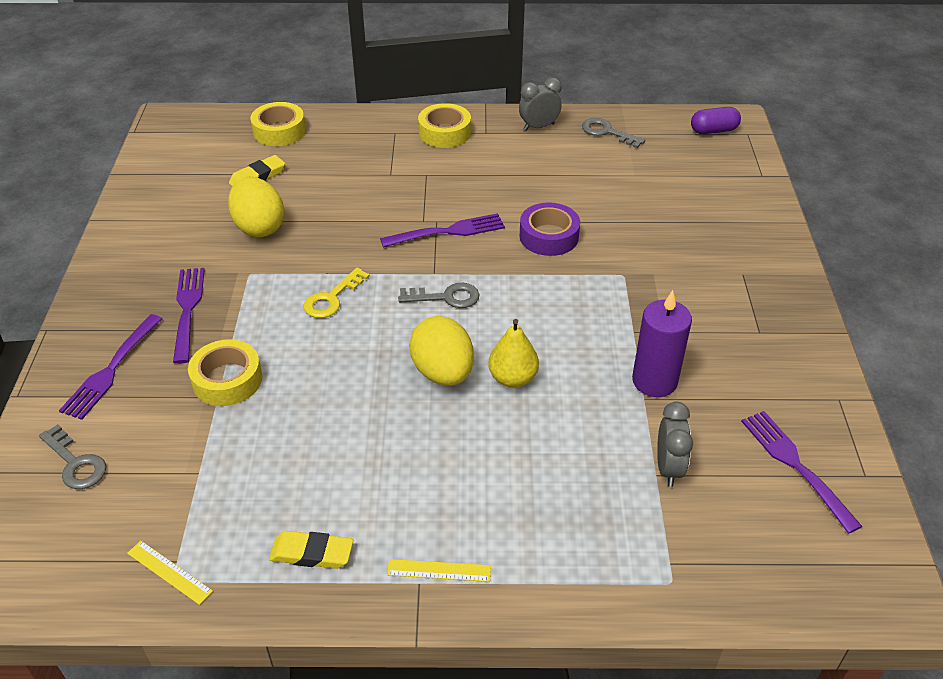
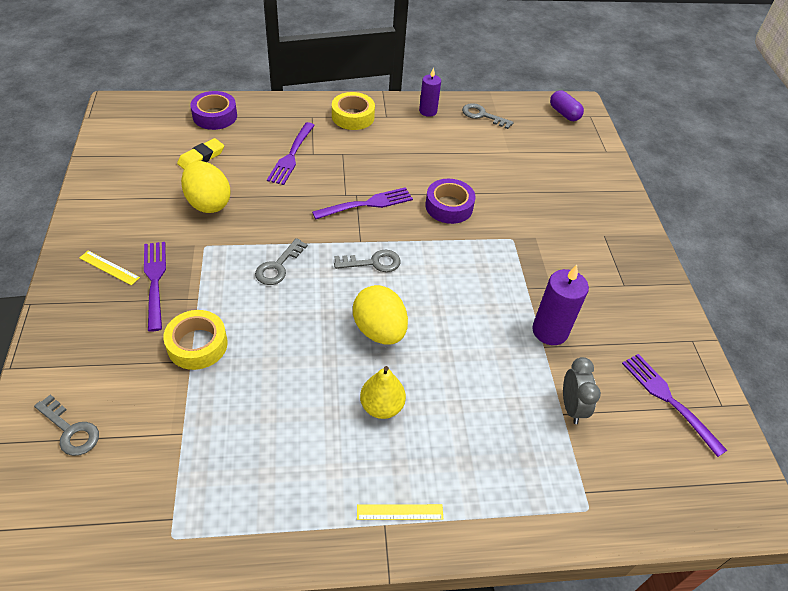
camera: 10 degrees left, 5 degrees up
(111, 369) = (93, 339): purple fork -> purple fork (291, 155)
(169, 572) = (167, 530): yellow ruler -> yellow ruler (109, 267)
(279, 131) = (215, 116): yellow tape -> purple tape
(312, 553) = (290, 503): yellow eraser -> none
(332, 298) = (278, 266): yellow key -> grey key
(512, 378) = (437, 333): yellow pear -> yellow pear (381, 406)
(538, 127) = (428, 111): grey clock -> purple candle
(713, 130) = (564, 113): purple capsule -> purple capsule turned 75 degrees clockwise

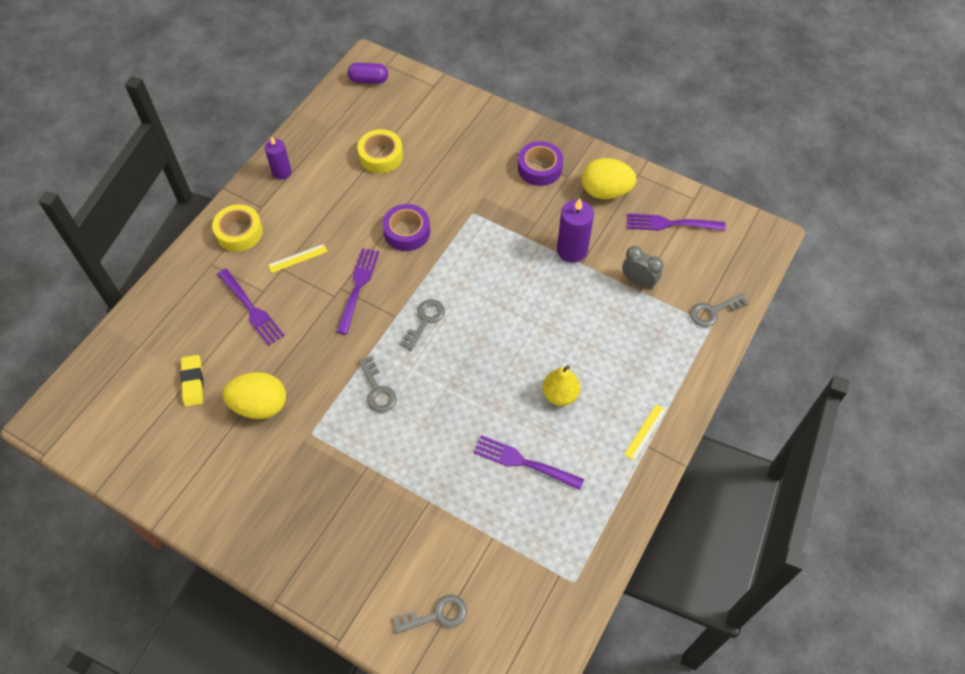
camera: 50 degrees left, 10 degrees up
(109, 267) = (280, 519): yellow ruler -> yellow ruler (297, 258)
(155, 281) = (324, 490): purple fork -> purple fork (524, 462)
(197, 345) = (416, 489): yellow tape -> yellow tape (381, 156)
(215, 116) = (140, 342): purple tape -> purple tape (539, 168)
(379, 330) = (494, 356): yellow egg -> yellow egg (605, 191)
(482, 115) = (321, 137): grey key -> grey key (713, 311)

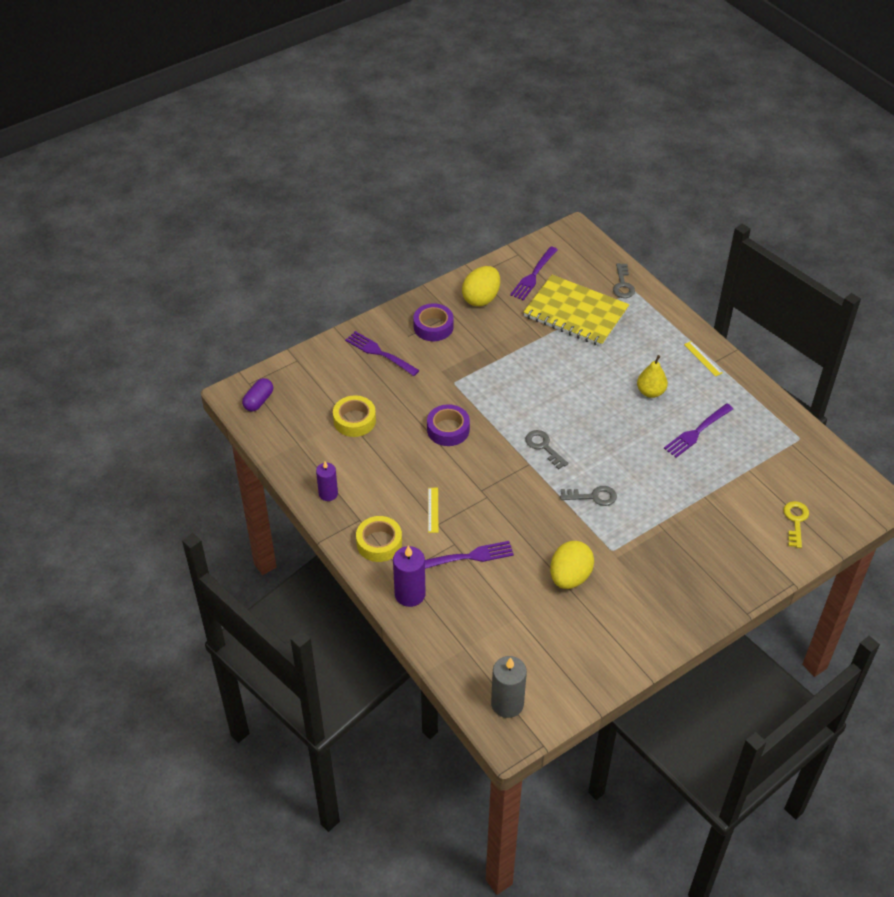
camera: 65 degrees left, 10 degrees down
(84, 405) = (507, 704): none -> grey candle
(193, 382) = (523, 617): yellow eraser -> none
(358, 287) = (487, 478): purple fork -> purple fork (380, 353)
(437, 615) = (795, 521): grey key -> yellow key
(572, 250) = (525, 338): purple candle -> purple candle (410, 594)
(638, 282) = (575, 313): grey clock -> yellow notebook

